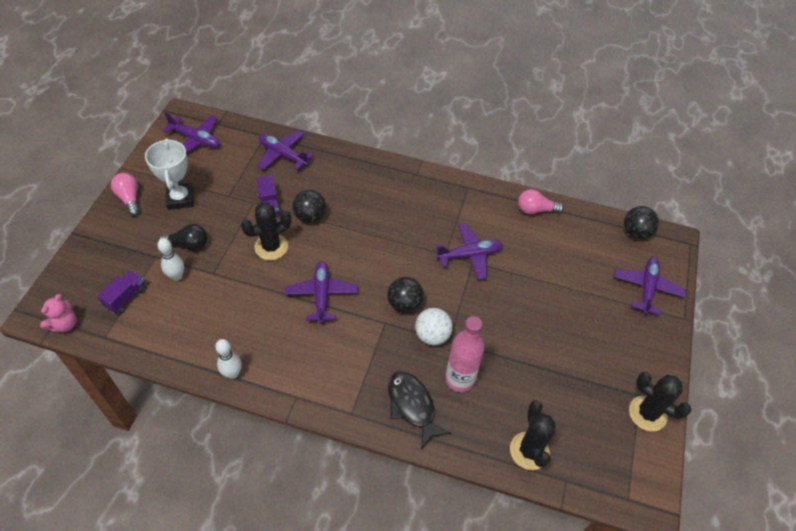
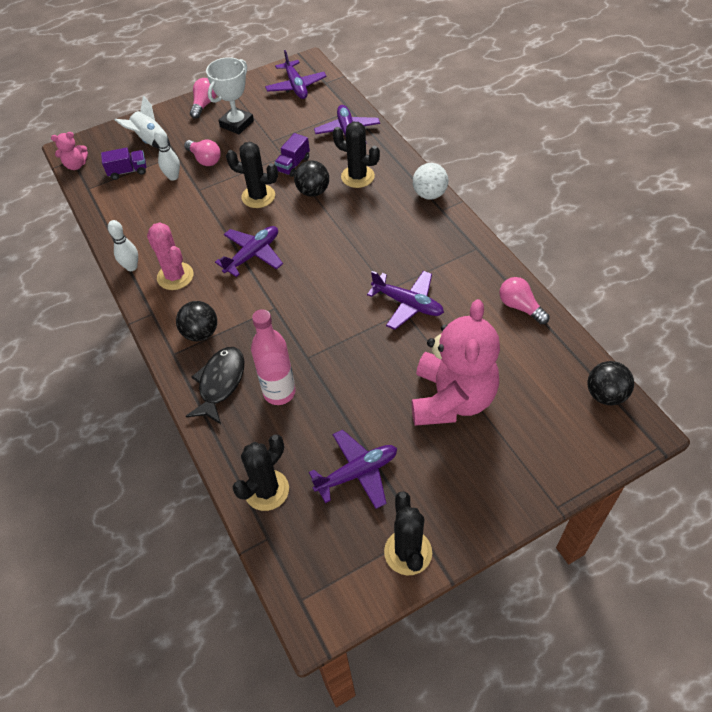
camera: 50 degrees right, 0 degrees up
(115, 259) = (150, 141): none -> white rocket
(188, 244) = (205, 159): black light bulb -> pink light bulb
(279, 354) = (175, 276): none -> pink cactus
(330, 185) = (357, 176): none -> black cactus
(404, 304) = (306, 305): black ball -> black ball (201, 333)
(432, 335) = (299, 344): white ball -> white ball (429, 194)
(564, 298) = (452, 399): none -> pink teddy bear
(647, 288) = (550, 451): purple plane -> purple plane (357, 473)

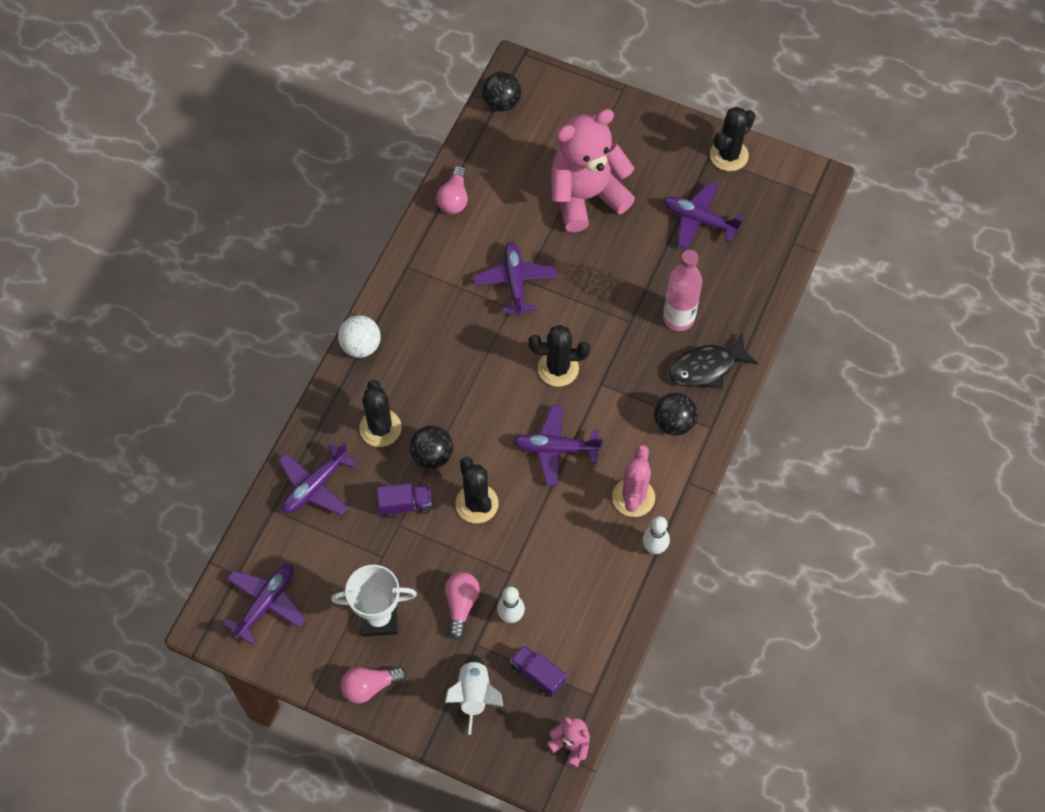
camera: 130 degrees left, 10 degrees up
(266, 490) = (762, 268): black cactus -> black cactus (558, 368)

